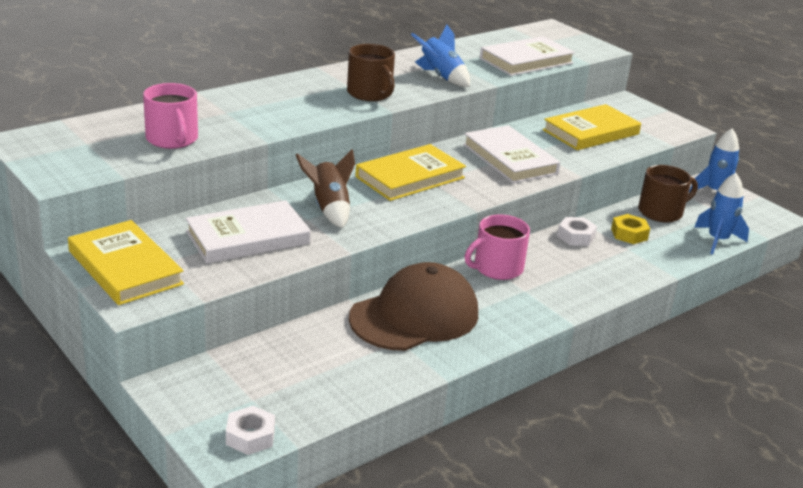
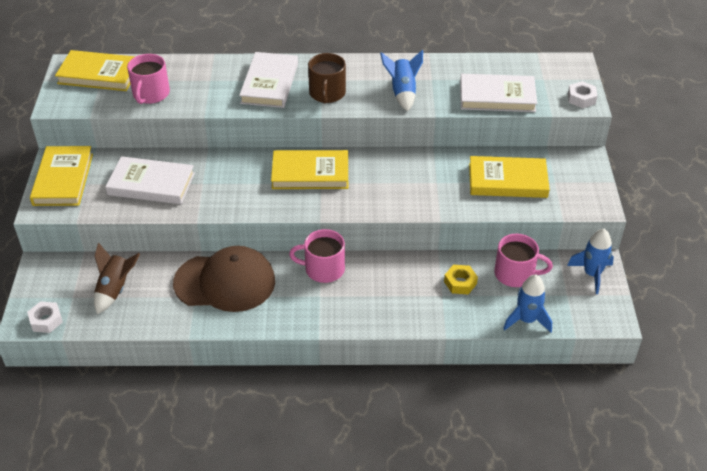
camera: 40 degrees right, 15 degrees up
(77, 138) = (99, 74): none -> yellow book
(329, 209) = (225, 180): brown rocket -> brown rocket (115, 289)
(509, 159) = (404, 183): white book -> white book (269, 83)
(576, 236) = (415, 267): white nut -> white nut (581, 98)
(661, 212) = (515, 274): brown mug -> pink mug

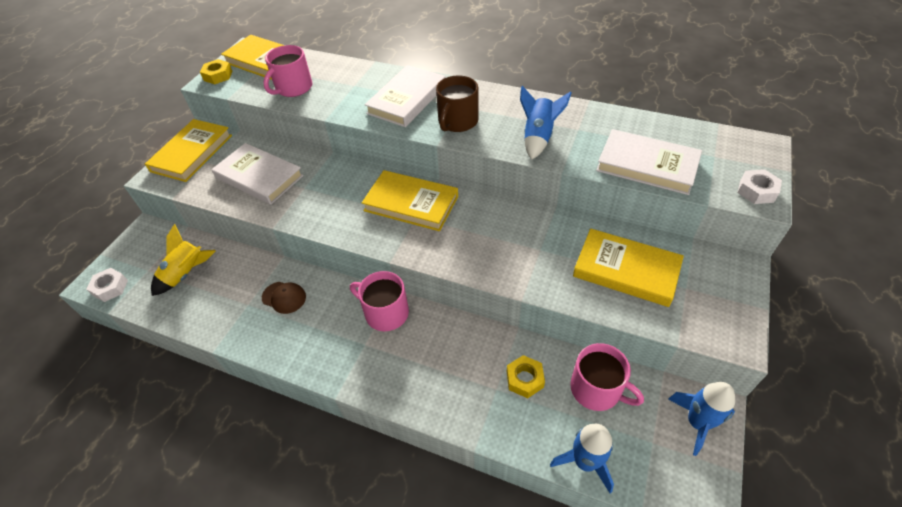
camera: 25 degrees right, 5 degrees up
(61, 98) = (218, 76): none -> yellow nut
(115, 289) = (186, 274): brown rocket -> yellow rocket
(225, 282) = (284, 297): brown cap -> brown cap, size x0.42

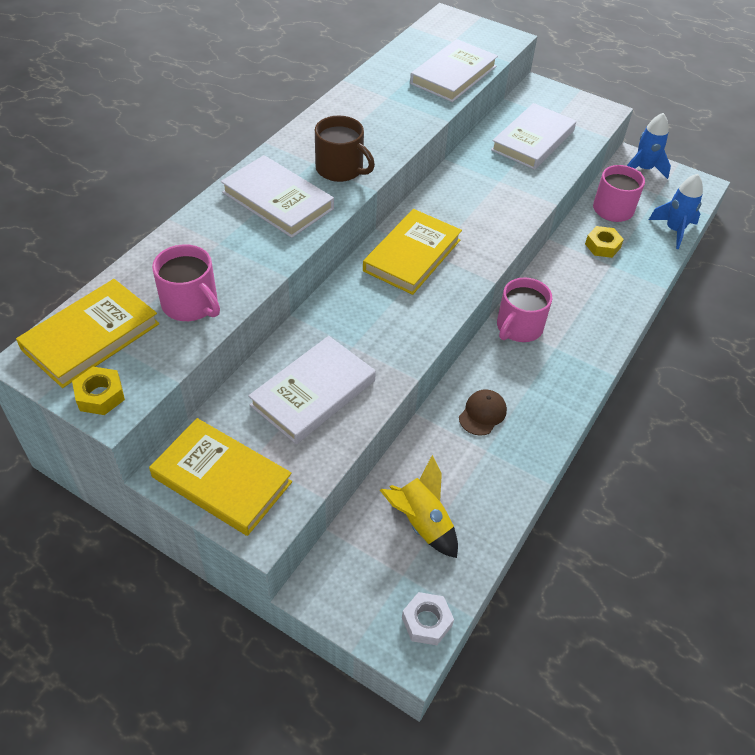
camera: 85 degrees left, 0 degrees up
(538, 137) = (391, 122): blue rocket -> none
(626, 270) = (533, 140): yellow book -> white book
(756, 191) = (499, 37): white nut -> none

